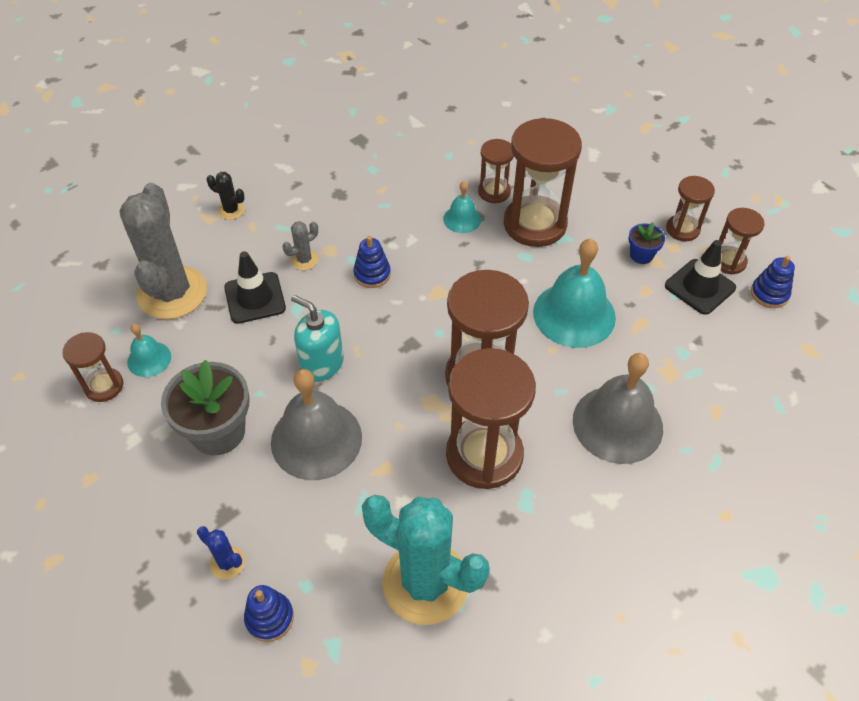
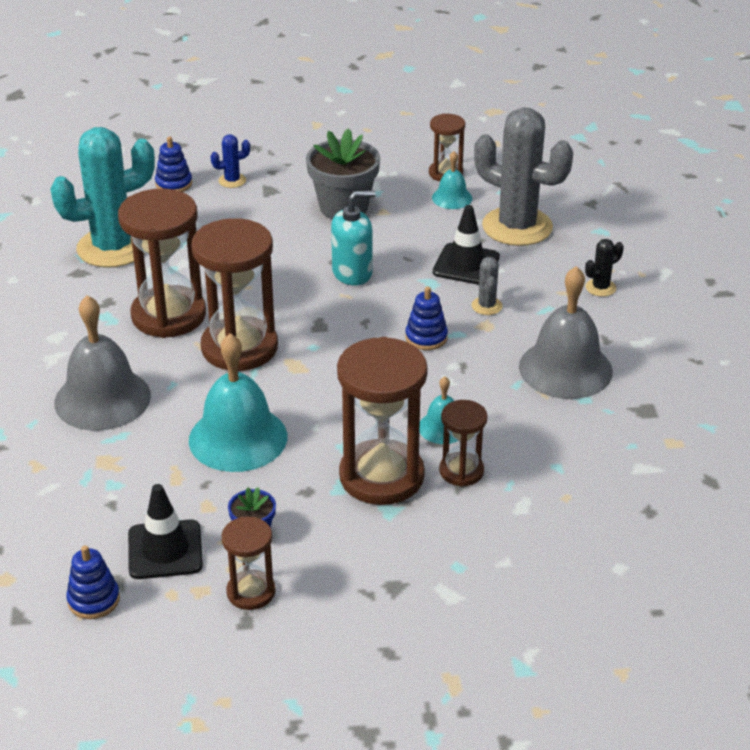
camera: 125 degrees right, 15 degrees down
(316, 439) = (283, 245): grey bell -> grey bell (565, 369)
(728, 261) = (168, 598): brown hourglass -> none

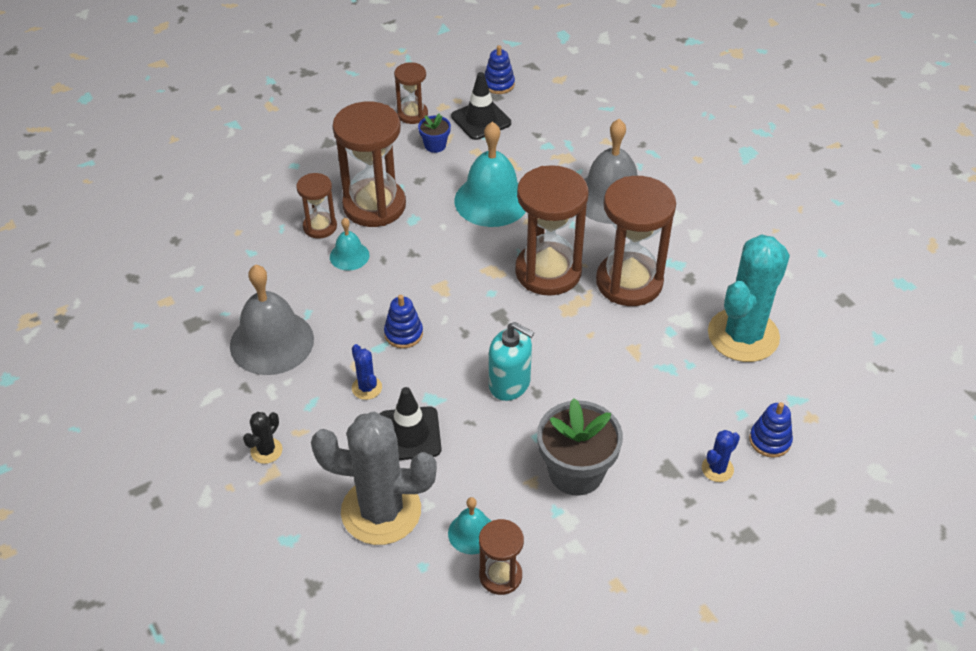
camera: 155 degrees right, 10 degrees up
(352, 273) = (510, 384): turquoise soap dispenser -> turquoise soap dispenser turned 105 degrees counterclockwise
(486, 306) = (367, 388): grey cactus -> blue cactus

